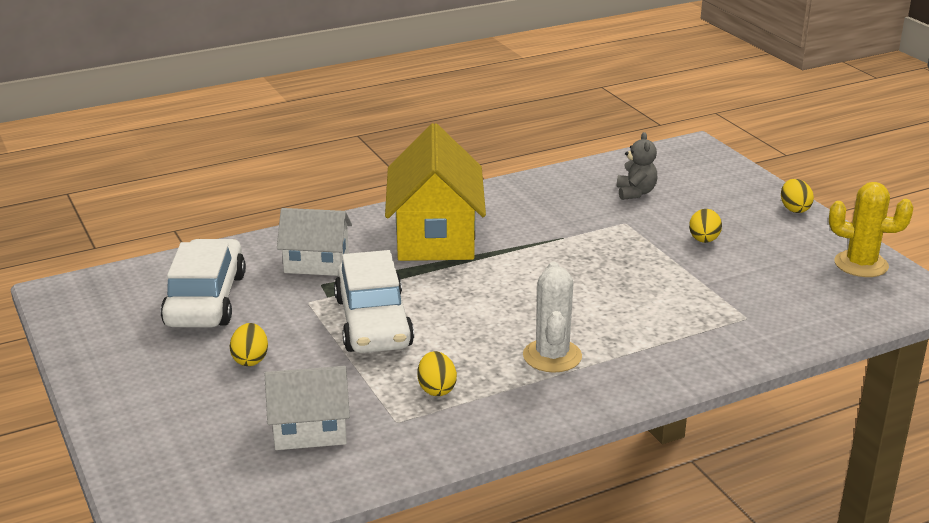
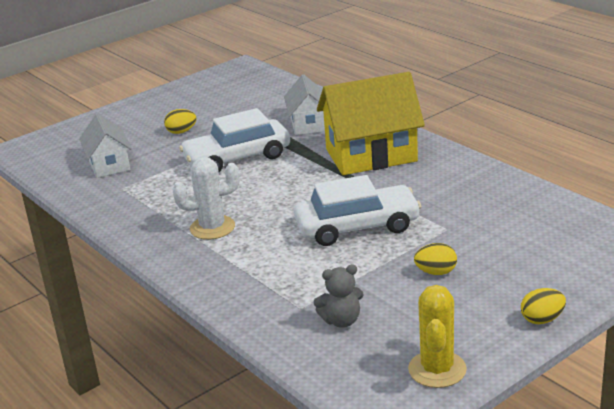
camera: 80 degrees right, 0 degrees up
(206, 300) = (247, 104): white car -> white car (357, 227)
(436, 389) = (160, 194): yellow egg -> none
(635, 193) = (513, 226): grey teddy bear -> grey teddy bear (341, 321)

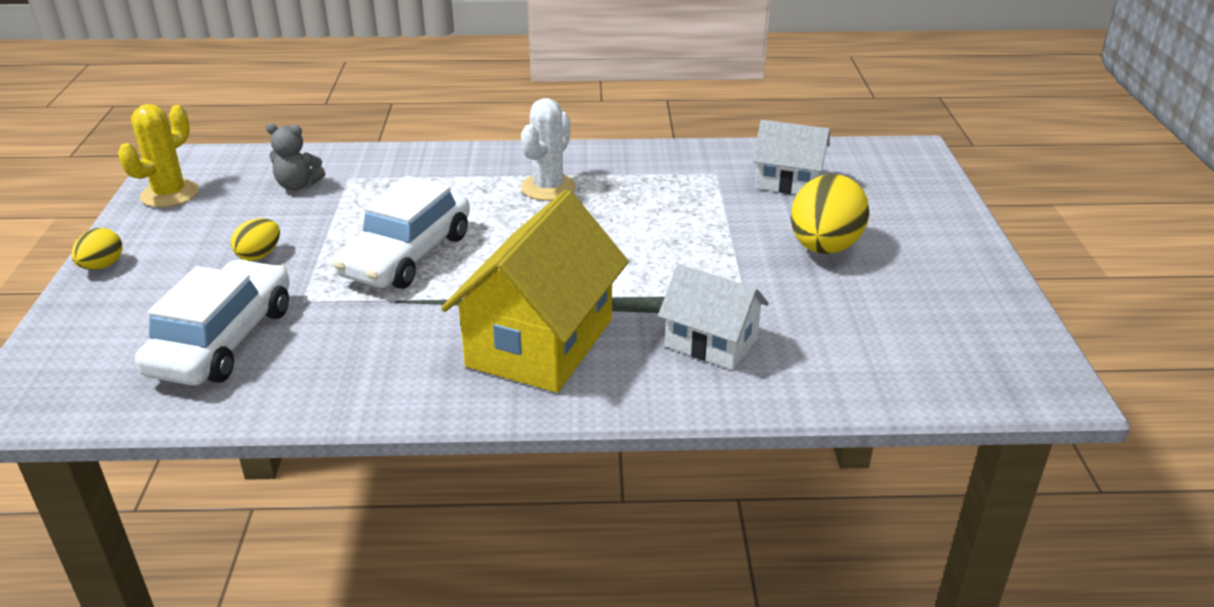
camera: 125 degrees right, 5 degrees up
(181, 132) = (824, 248): yellow egg -> yellow egg, size x1.95
(237, 158) = (686, 254): white car -> white car (223, 340)
(341, 321) = (298, 186): grey teddy bear -> grey teddy bear turned 105 degrees counterclockwise
(437, 369) = (170, 194): yellow cactus -> yellow cactus turned 75 degrees clockwise

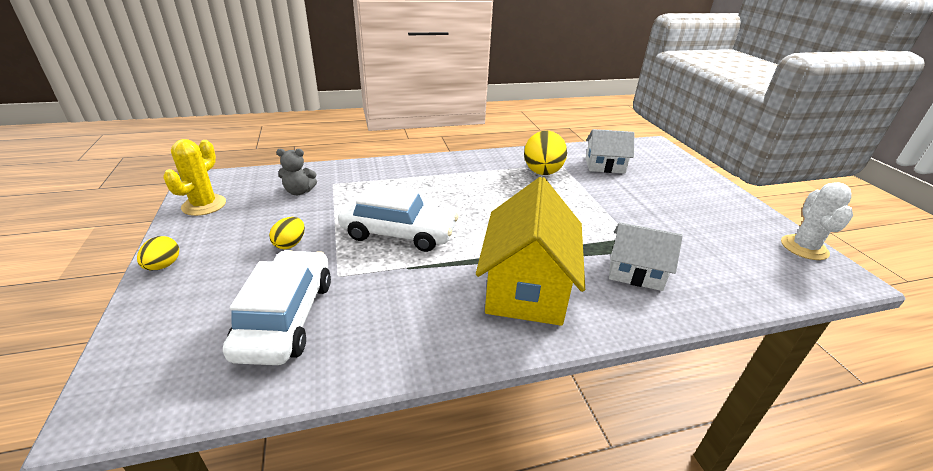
camera: 15 degrees left, 0 degrees up
(407, 255) = (399, 233): white car -> white car turned 90 degrees counterclockwise
(548, 188) = (468, 180): white cactus -> white cactus (804, 248)
(824, 248) = (653, 203): yellow egg -> yellow egg (542, 173)

